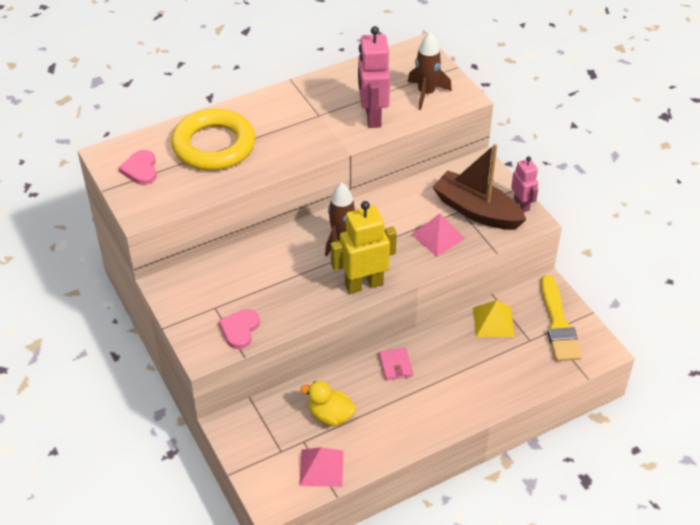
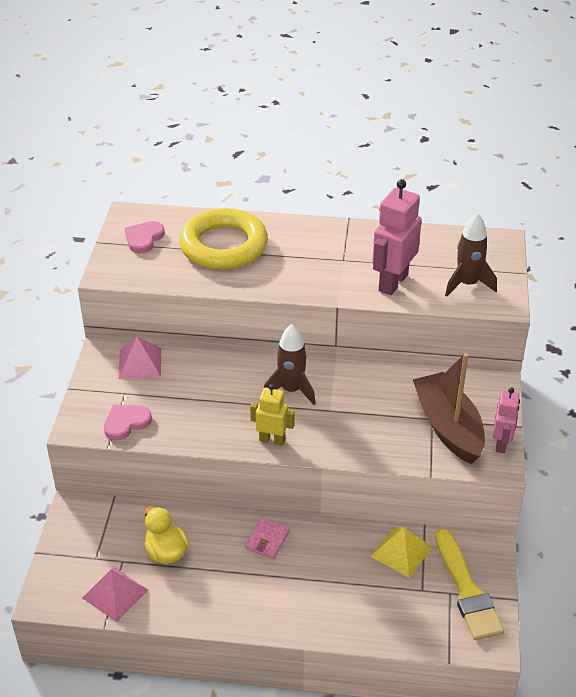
camera: 35 degrees right, 5 degrees down
(363, 284) = (272, 440): yellow robot -> yellow robot, size x0.60
(438, 236) = (385, 432): pink pyramid -> pink pyramid (140, 363)
(558, 324) = (467, 590): yellow brush -> yellow brush turned 45 degrees counterclockwise

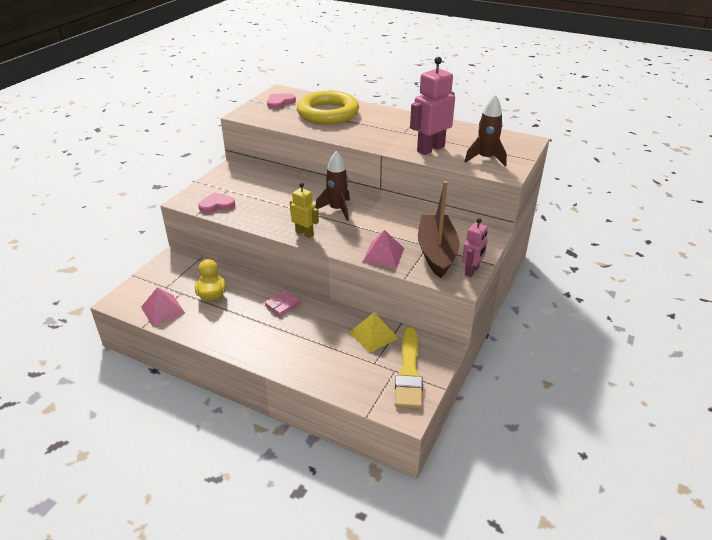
camera: 20 degrees right, 5 degrees down
(140, 363) = (249, 177): pink pyramid -> pink pyramid (383, 255)

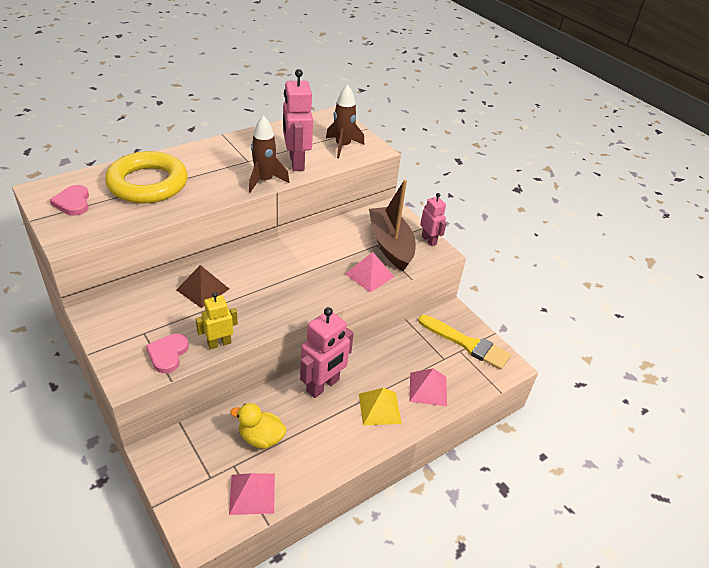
camera: 65 degrees left, 5 degrees up
(283, 304) = (323, 386): pink wallet -> pink robot
(288, 193) = (202, 289): none -> brown pyramid
(304, 233) = (292, 309): yellow robot -> yellow robot (219, 343)
(328, 364) = (428, 389): none -> pink pyramid
(337, 210) = (270, 270): brown rocket -> brown rocket (264, 181)
(373, 335) = (409, 343): yellow pyramid -> yellow pyramid (379, 408)
(436, 253) = (390, 245): brown boat -> brown boat turned 45 degrees clockwise

